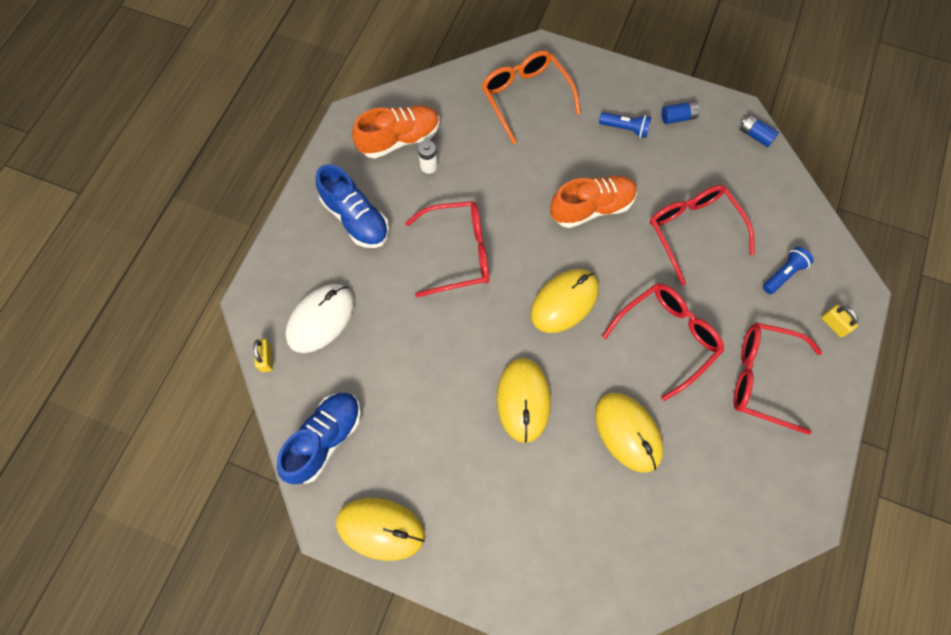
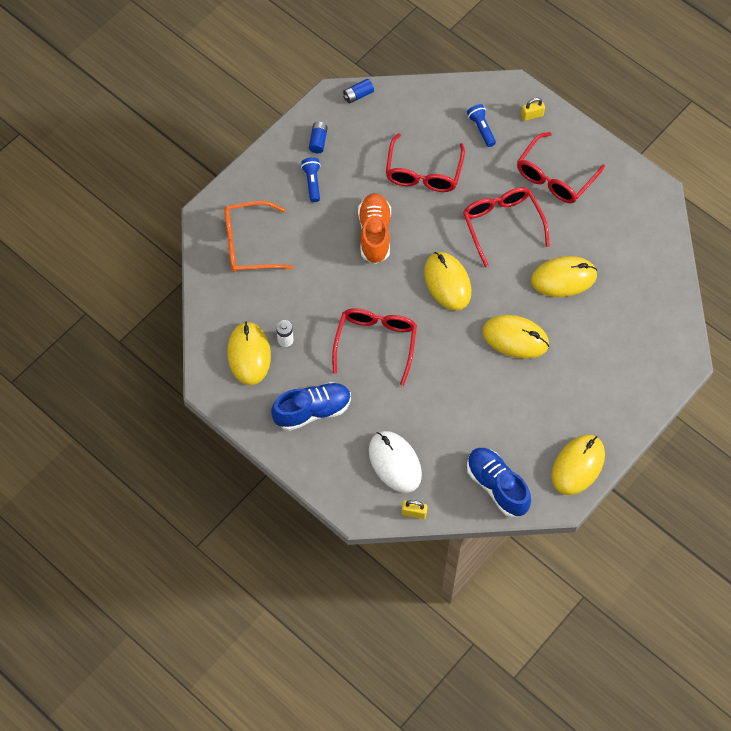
camera: 70 degrees left, 5 degrees down
(399, 139) = (249, 354): orange shoe -> yellow mouse
(625, 129) = (312, 182): blue flashlight -> blue flashlight turned 45 degrees counterclockwise
(693, 231) = (423, 172): red glasses -> red glasses turned 75 degrees counterclockwise

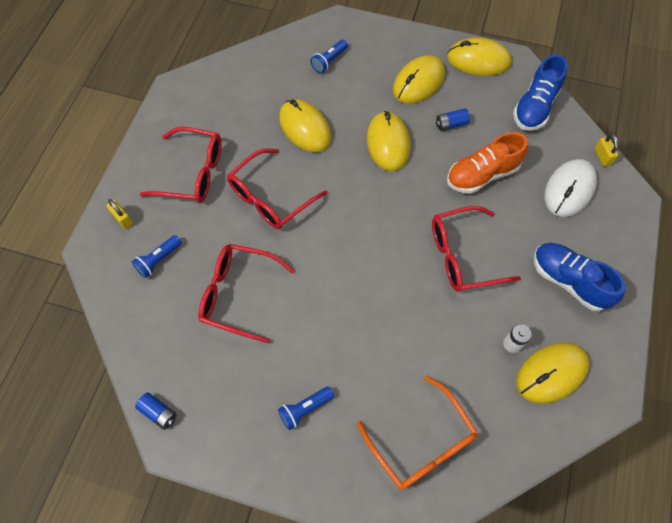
camera: 115 degrees left, 0 degrees up
(318, 141) = (244, 430): blue battery -> blue battery (451, 124)
(374, 234) = (339, 311): orange shoe -> orange shoe (482, 175)
(423, 172) = (239, 294): red glasses -> red glasses turned 150 degrees counterclockwise
(447, 282) = (360, 220): yellow mouse -> yellow mouse (418, 82)
(636, 330) = (329, 61): none -> blue flashlight

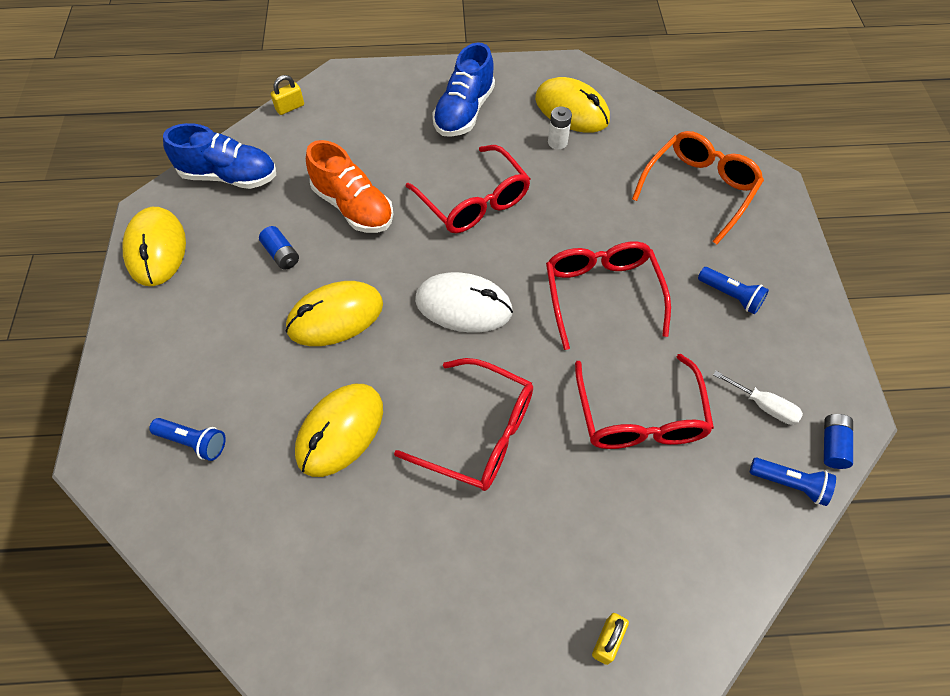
camera: 110 degrees left, 5 degrees down
(158, 260) = (645, 547): blue flashlight -> blue flashlight (790, 484)
(192, 173) = (480, 567): red glasses -> red glasses (602, 295)
(208, 381) = (764, 406): none -> white screwdriver
(418, 82) = (214, 309): yellow mouse -> none
(569, 190) = (346, 127): white mouse -> white mouse (463, 305)

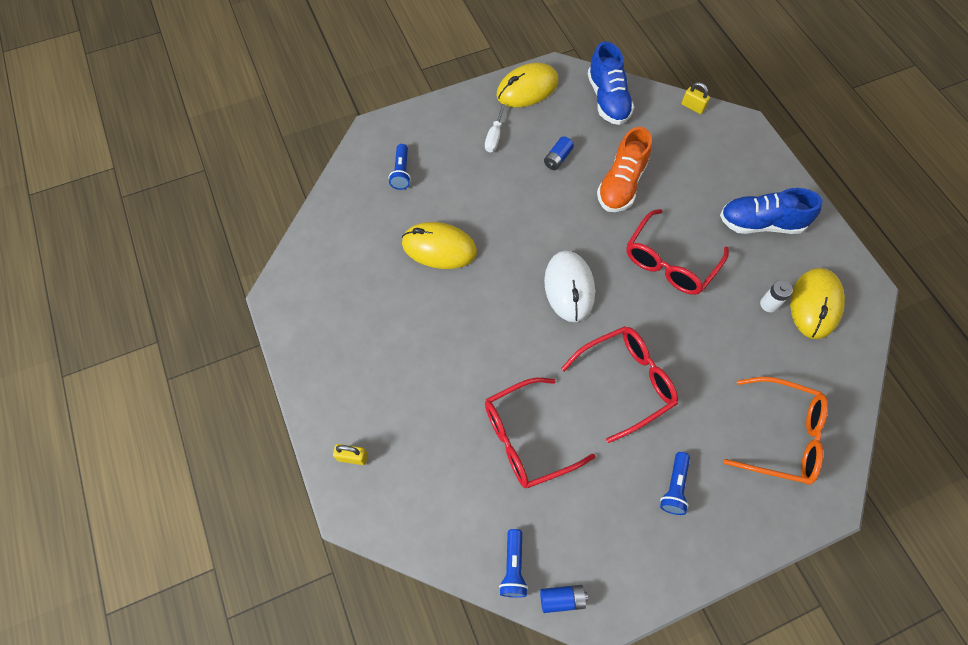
camera: 70 degrees right, 5 degrees up
(335, 317) = (522, 211): yellow mouse -> none
(478, 433) = (470, 331): red glasses -> none
(764, 406) = (576, 534): white screwdriver -> white screwdriver (494, 137)

